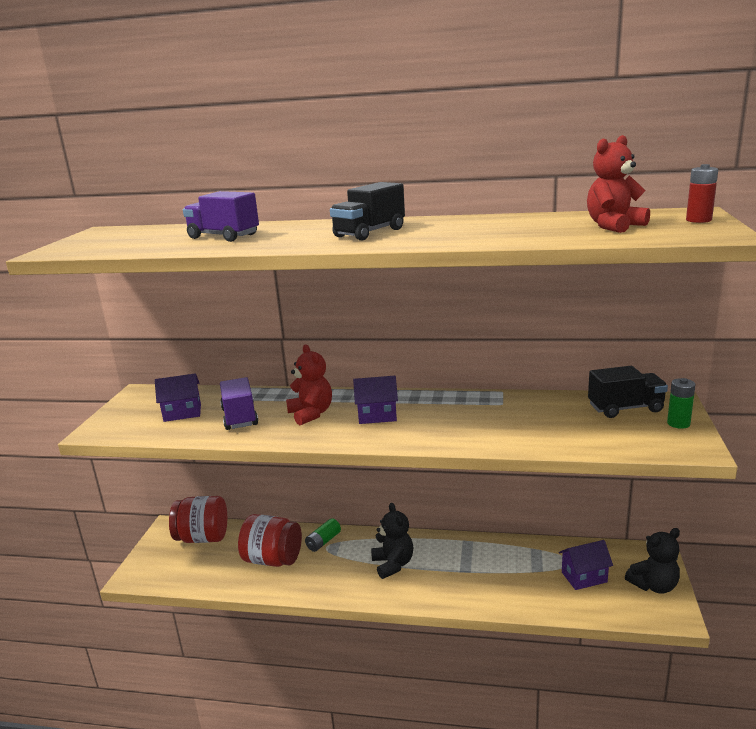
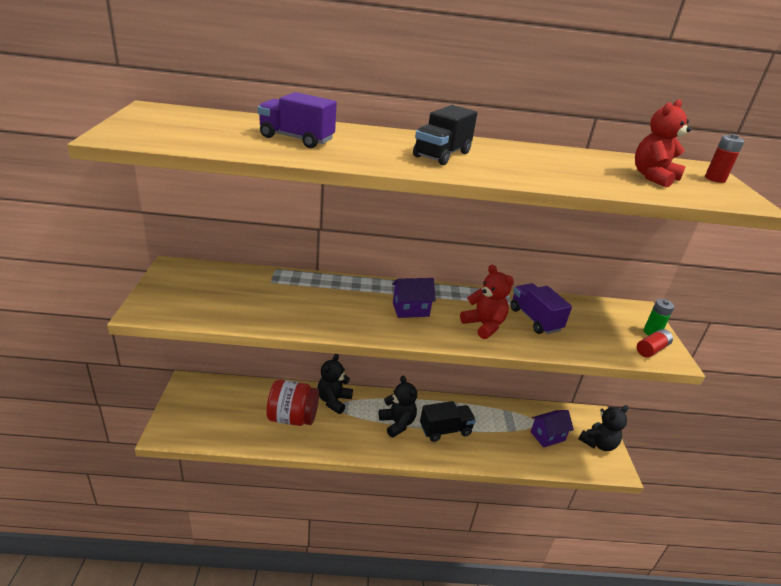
camera: 15 degrees left, 10 degrees up
(182, 413) = (226, 295): purple house -> none
(203, 538) = (223, 395): red jar -> none
(239, 417) = (284, 303): purple truck -> purple truck (535, 319)
(311, 414) = (350, 304): red teddy bear -> red teddy bear (484, 325)
(323, 541) = (333, 400): green battery -> black teddy bear
(625, 408) = (608, 315): black truck -> black truck (445, 430)
(670, 441) = (651, 349): none -> red battery

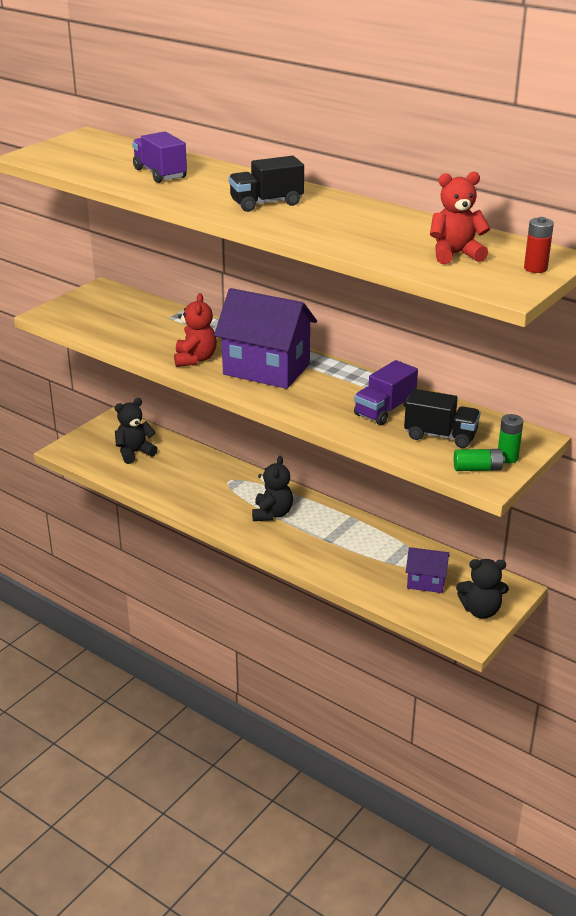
camera: 40 degrees right, 0 degrees up
(292, 417) = (178, 475): red jar -> none
(333, 400) = (230, 475): black teddy bear -> black teddy bear (134, 453)
(410, 309) = (266, 369): purple house -> purple house, size x2.00
(445, 430) = (315, 536): black truck -> black truck (440, 436)
(484, 325) = (320, 400): red teddy bear -> red teddy bear (195, 359)
(535, 319) = (384, 410): purple truck -> purple truck turned 150 degrees counterclockwise
(651, 349) = (477, 468): red battery -> green battery

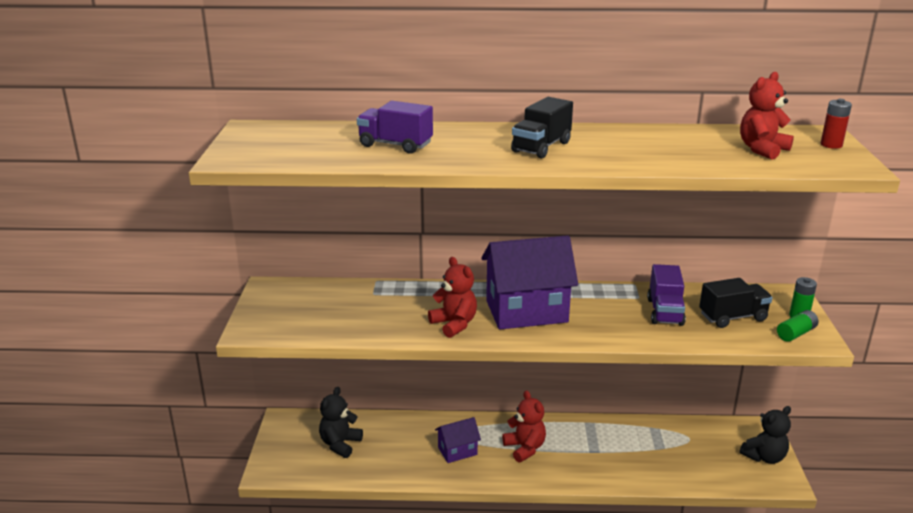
camera: 35 degrees left, 5 degrees down
(272, 514) = (525, 448): black teddy bear -> red teddy bear
(426, 582) = (702, 452): purple house -> purple house (457, 451)

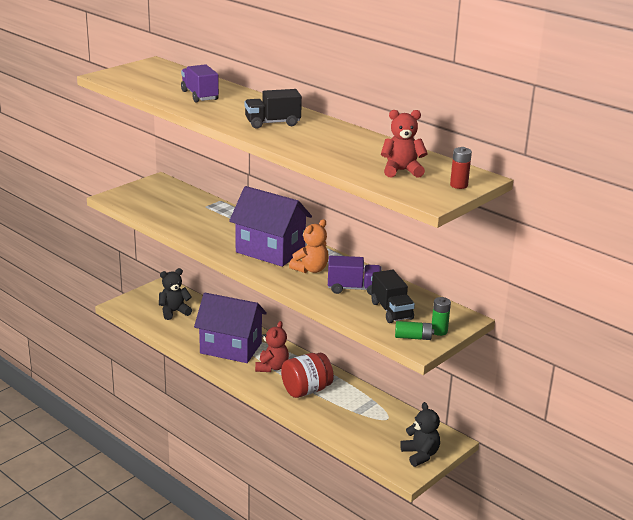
camera: 40 degrees right, 0 degrees up
(454, 324) = (217, 239): red teddy bear -> none
(457, 451) = (231, 348): purple house -> purple house, size x2.00
(589, 453) = (306, 390): none -> red jar
(596, 312) = (310, 269): none -> orange teddy bear
(665, 312) = (353, 288): purple truck -> purple truck turned 135 degrees counterclockwise
(732, 317) = (391, 311): black truck -> black truck turned 45 degrees clockwise
(764, 457) = (420, 455): black teddy bear -> black teddy bear turned 120 degrees counterclockwise

